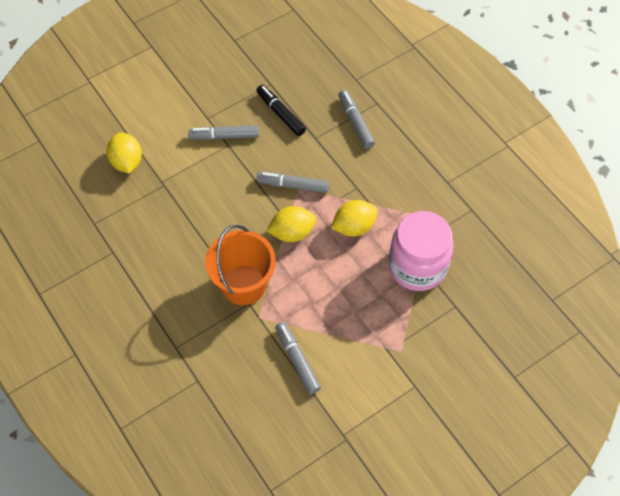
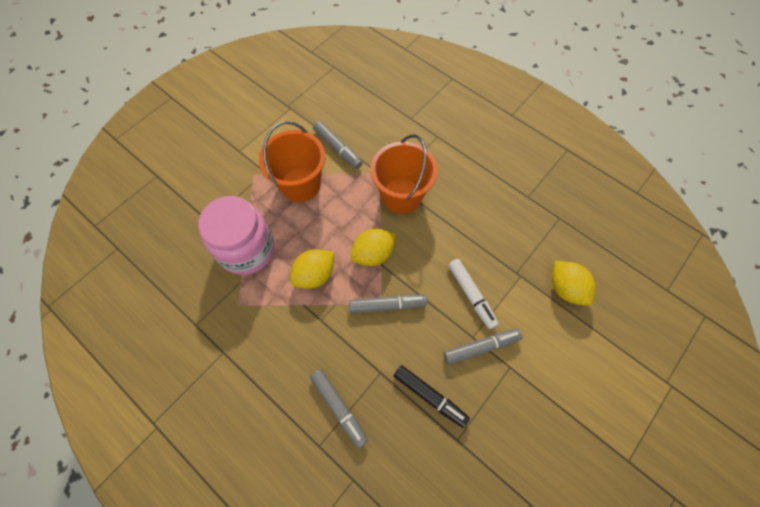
camera: 165 degrees right, 5 degrees up
(214, 176) = (471, 295): none -> white marker
(350, 324) = (300, 184): none -> orange bucket

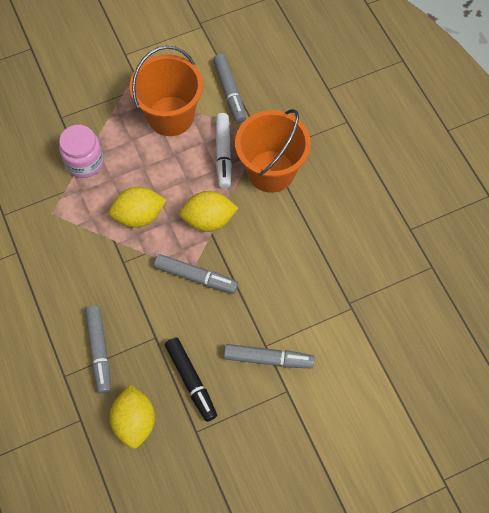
camera: 25 degrees right, 0 degrees up
(247, 250) = (85, 162): pink jar -> pink jar, size x0.61
(471, 295) = (287, 304): white marker -> white marker (223, 154)
(566, 288) = (393, 342): yellow lemon -> yellow lemon (135, 421)

